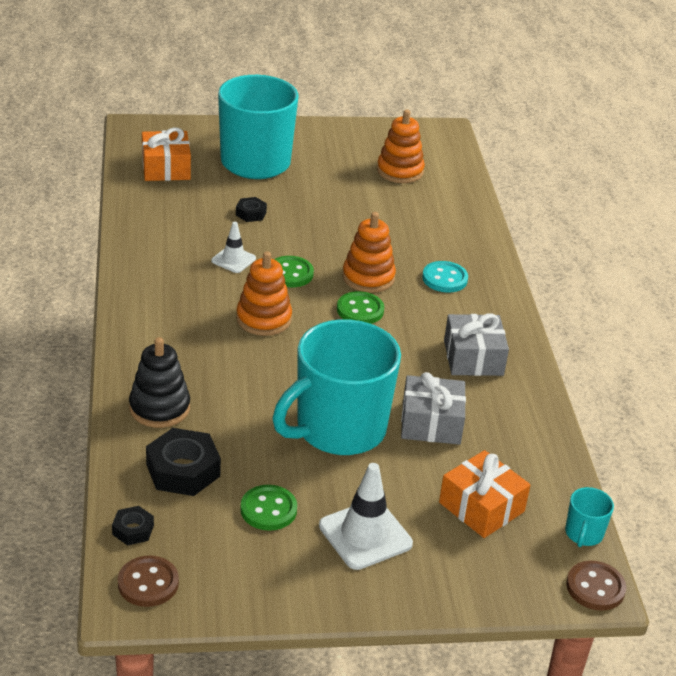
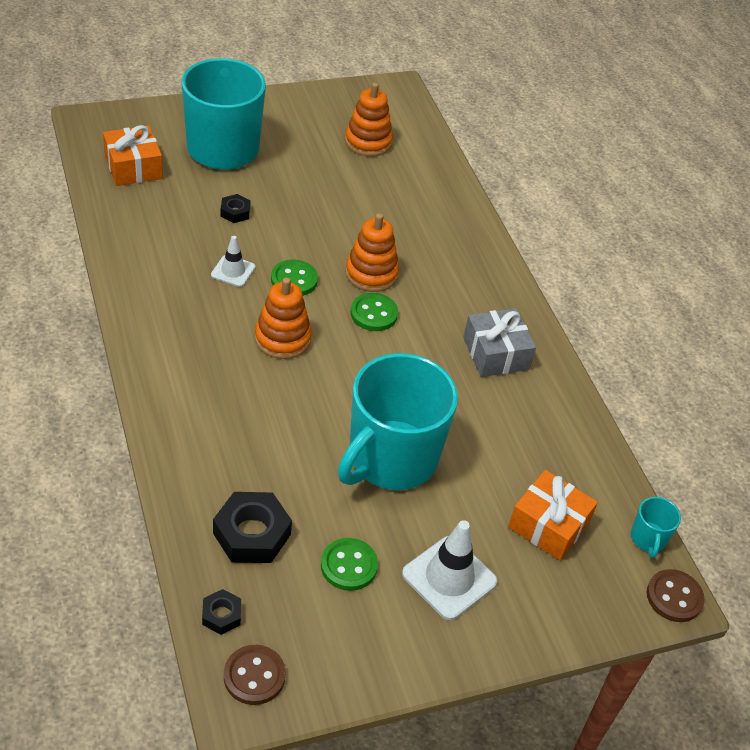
camera: 15 degrees left, 10 degrees up
(159, 408) = (208, 463): black stacking toy -> none
(431, 423) = (476, 436): grey gift -> none
(444, 279) = (444, 264): turquoise button -> none

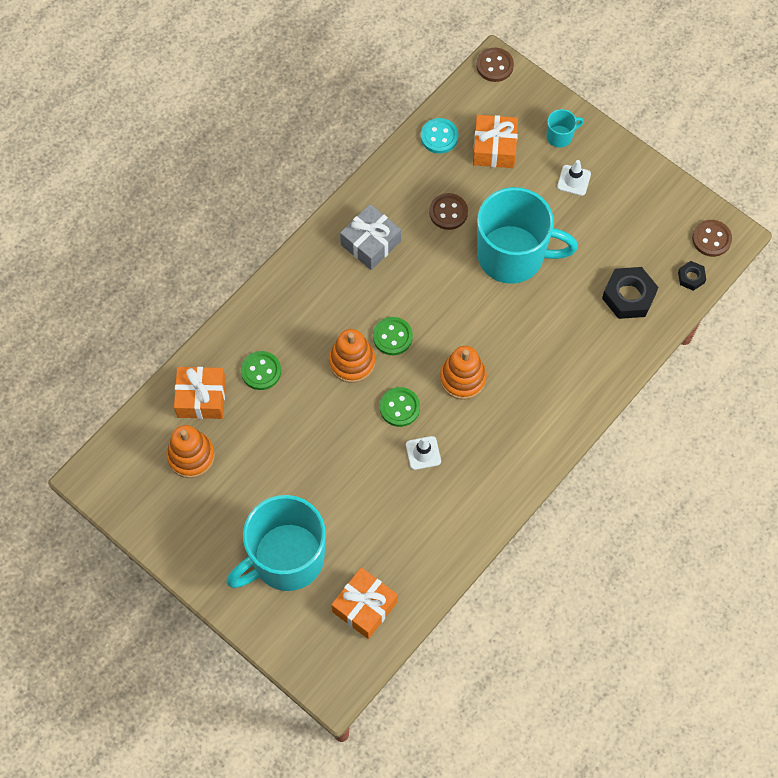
camera: 115 degrees left, 20 degrees up
(235, 212) = (358, 495): black nut -> none
(349, 566) = (608, 234): green button -> green button (261, 371)
(418, 171) = (201, 398): none -> orange gift
(449, 578) = (574, 180): white traffic cone -> white traffic cone, size x0.59
(488, 434) = (448, 212): none -> brown button
(597, 482) = (439, 137): none -> turquoise button
(648, 539) = (462, 93): turquoise mug -> turquoise mug (560, 136)

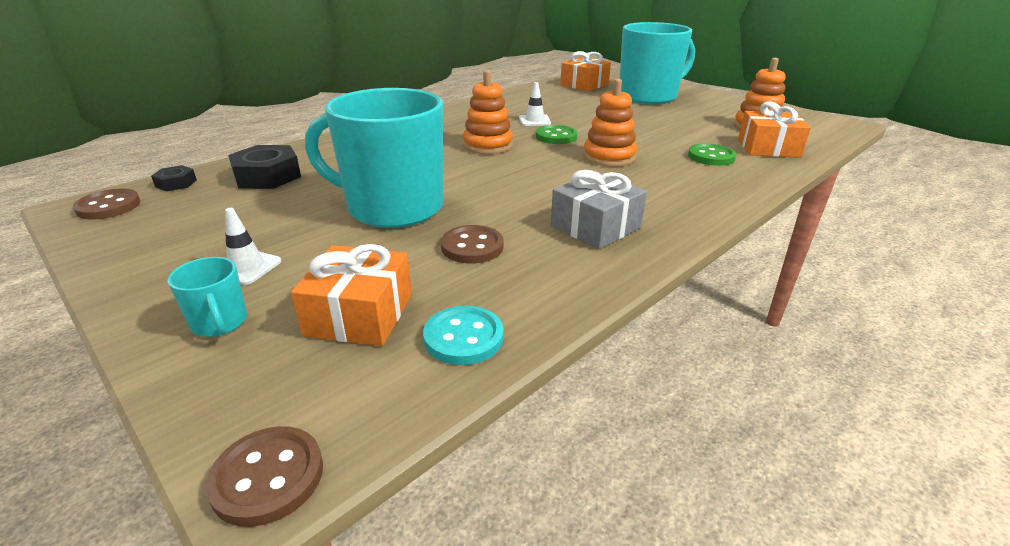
camera: 175 degrees left, 35 degrees down
(392, 337) = (563, 167): green button -> none
(560, 136) = (220, 323): turquoise mug -> turquoise mug turned 105 degrees counterclockwise

